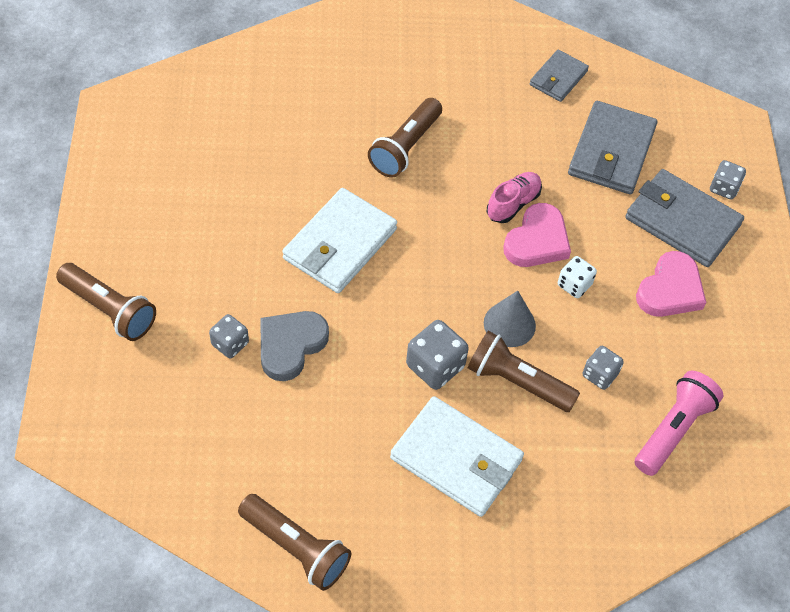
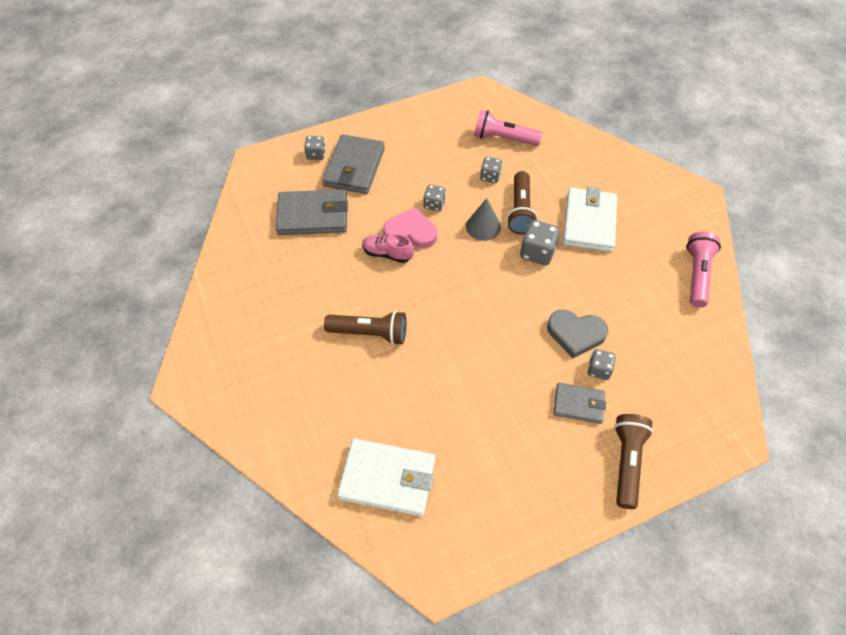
camera: 110 degrees left, 0 degrees up
(296, 548) = (697, 274): brown flashlight -> pink flashlight
(340, 244) = (479, 339): white wallet -> white wallet (387, 479)
(558, 78) = (255, 263): grey wallet -> grey wallet (578, 404)
(574, 285) = (434, 204): white dice -> grey dice
(670, 290) = (410, 161): pink heart -> none

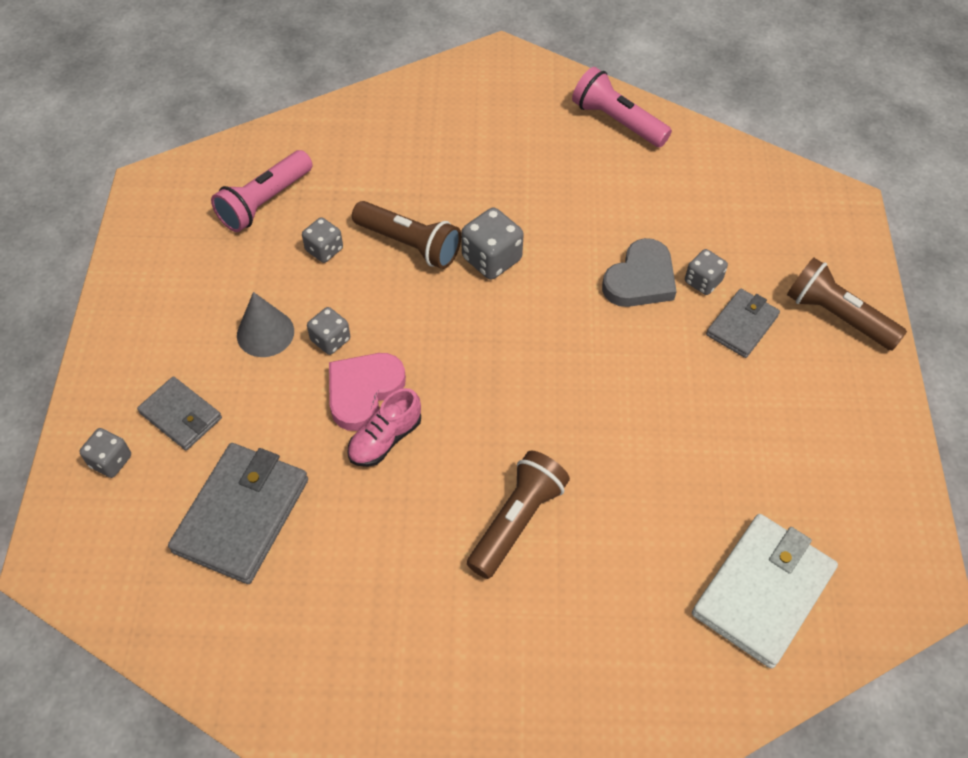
camera: 65 degrees left, 0 degrees up
(354, 167) = (181, 416): grey wallet -> grey wallet, size x0.59
(483, 226) = (409, 299): grey cone -> grey cone (265, 333)
(589, 222) = (476, 181): white wallet -> none

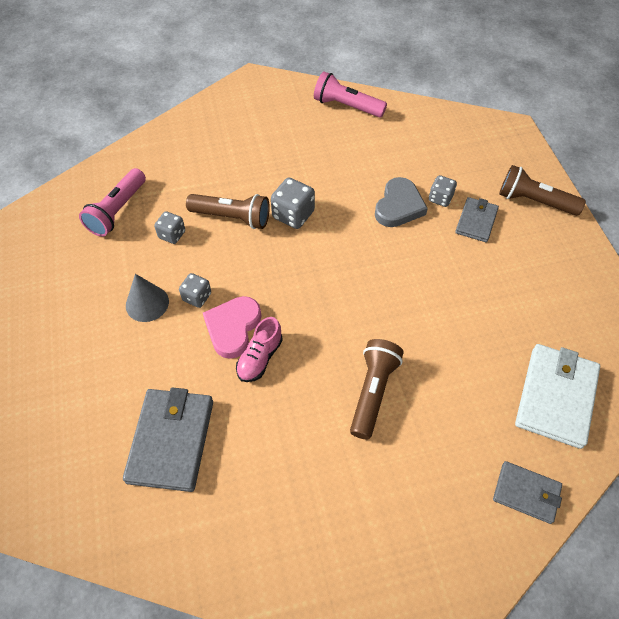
camera: 15 degrees left, 0 degrees up
(111, 461) = (57, 426): grey dice -> none
(181, 416) = (101, 379): grey wallet -> grey wallet (526, 493)

